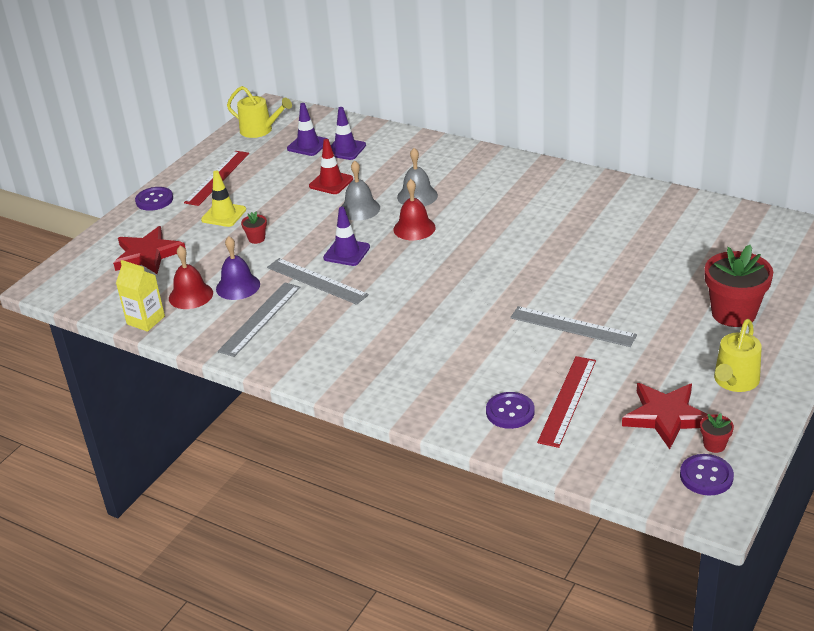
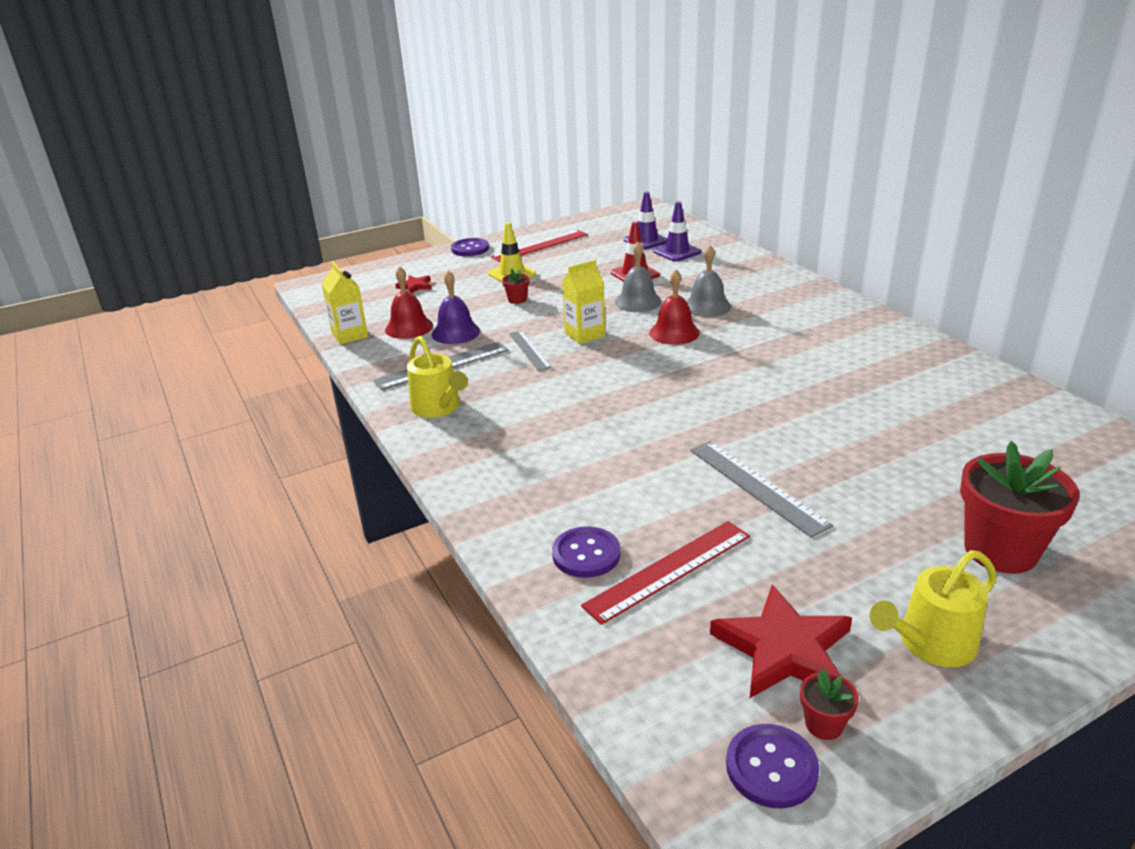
camera: 30 degrees right, 5 degrees down
(148, 254) = (415, 286): red star -> red star, size x0.49
(260, 130) = (616, 220): yellow watering can -> yellow watering can (438, 407)
(316, 281) = (529, 350): grey ruler -> grey ruler, size x0.65
(346, 252) = (584, 334): purple traffic cone -> yellow carton

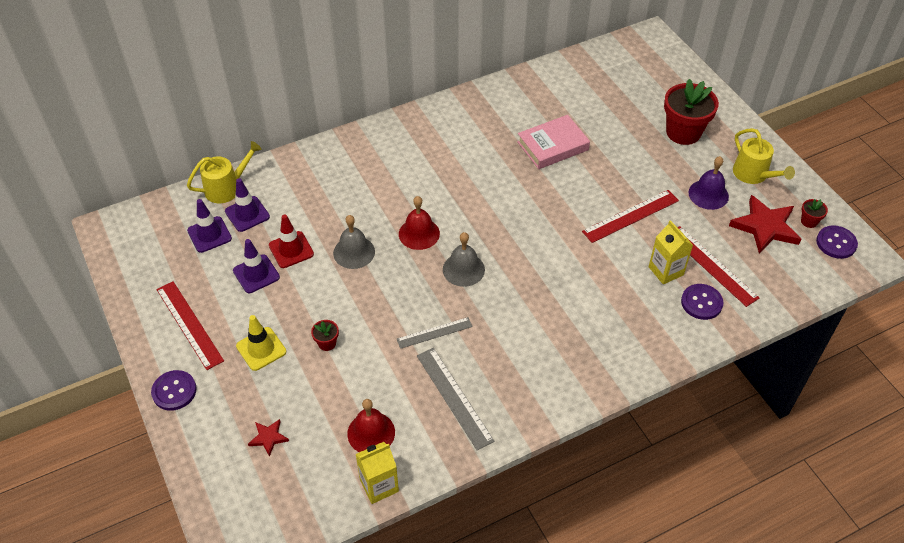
camera: 90 degrees left, 20 degrees up
(438, 407) = (526, 394): yellow watering can -> yellow watering can (226, 188)
(455, 332) = (390, 391): purple bell -> purple bell (708, 194)
(584, 334) = (411, 293): yellow carton -> yellow carton (666, 271)
(601, 263) = (256, 274): none -> purple traffic cone
(707, 306) = (373, 207): grey bell -> grey bell (463, 269)
(756, 486) = (630, 216): grey ruler -> red ruler
(879, 415) = (552, 146): none -> pink book

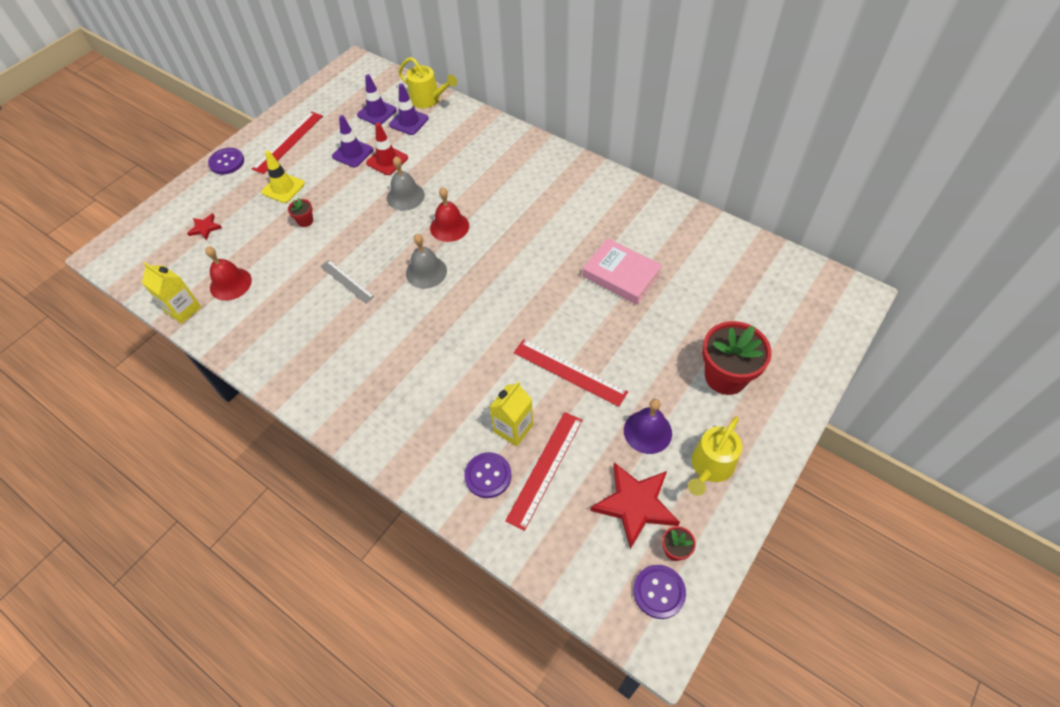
camera: 65 degrees right, 5 degrees up
(454, 397) = (285, 321): grey ruler -> none

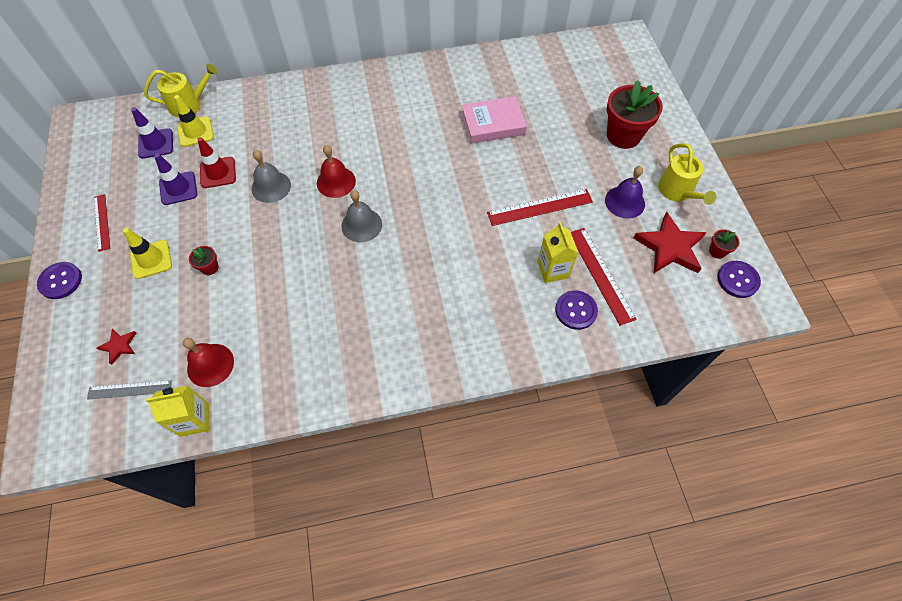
camera: 50 degrees left, 5 degrees up
(288, 142) = (102, 222): red ruler -> red ruler, size x0.65
(347, 281) = (309, 280): grey ruler -> grey ruler (130, 390)
(409, 122) = (195, 132): purple traffic cone -> yellow traffic cone

